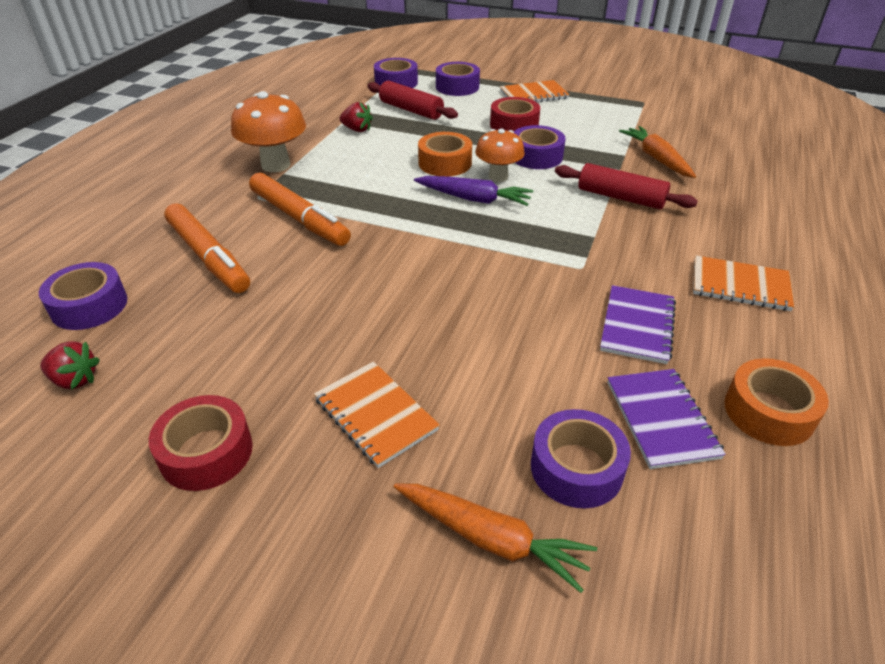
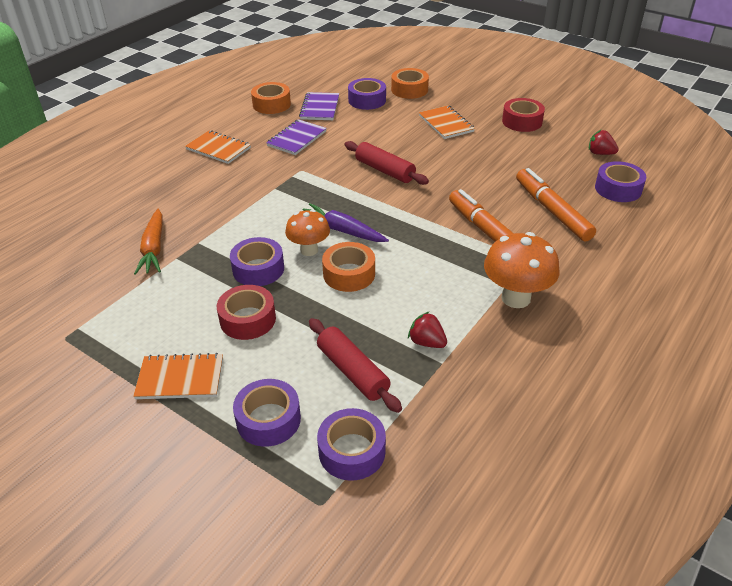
camera: 165 degrees left, 0 degrees up
(491, 539) = (409, 90): orange carrot -> orange tape
(620, 197) = (226, 215): red rolling pin -> red rolling pin (385, 170)

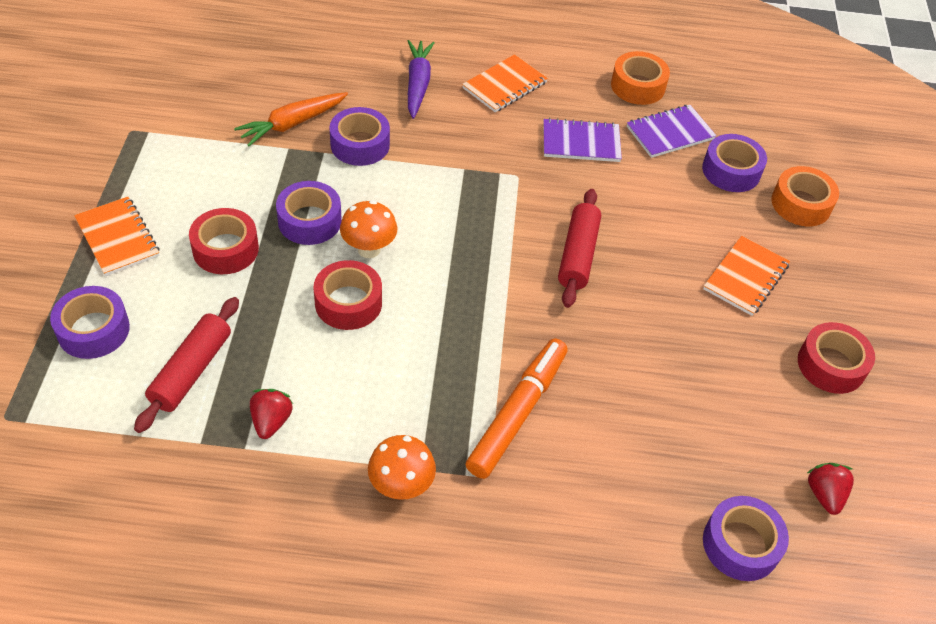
camera: 55 degrees right, 10 degrees up
(218, 148) = (505, 85): orange notebook -> orange notebook turned 45 degrees clockwise
(342, 230) = (424, 263): purple carrot -> purple carrot (417, 84)
(349, 274) = (348, 303): orange tape -> red tape
(352, 451) = (79, 415): purple tape -> purple tape (360, 144)
(516, 298) = (401, 486): orange mushroom -> orange mushroom, size x0.66
(552, 211) = (620, 473): orange marker -> none

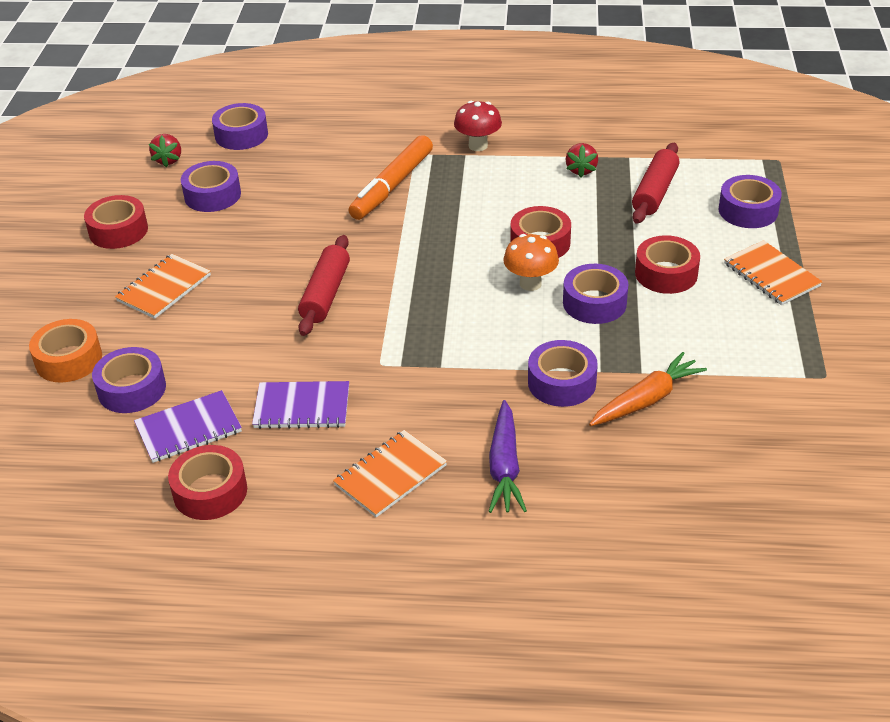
camera: 175 degrees left, 10 degrees down
(401, 486) = (478, 146): orange mushroom -> red mushroom
(638, 86) = (210, 491): orange tape -> red tape
(741, 417) = (212, 195): none -> purple tape

